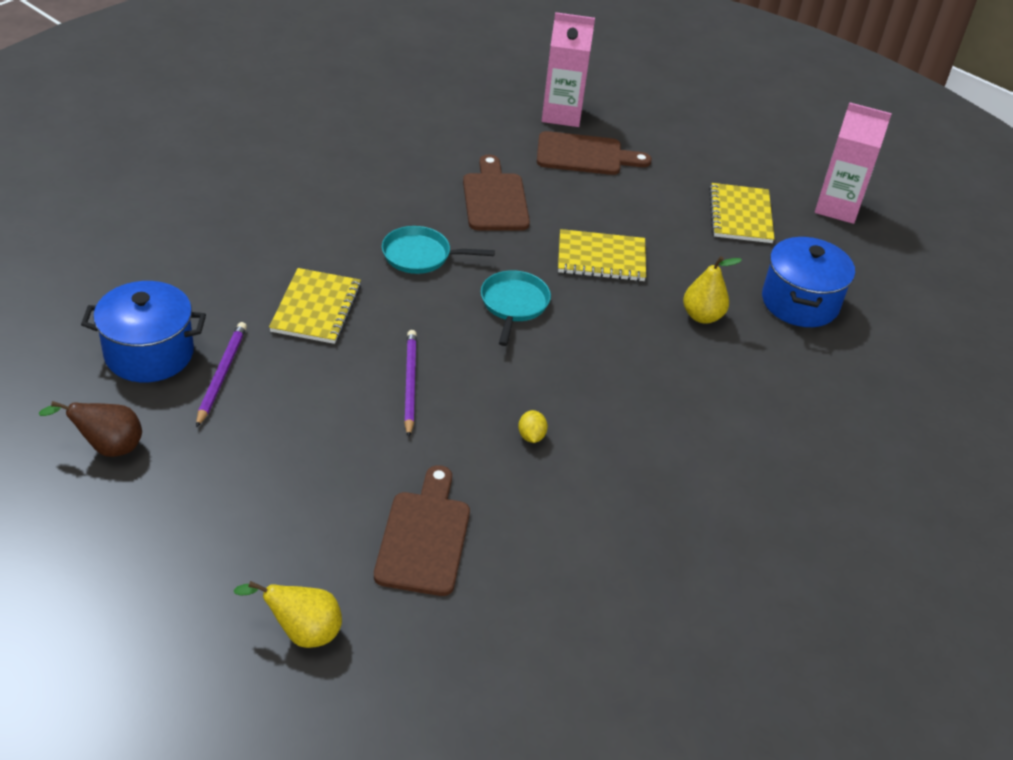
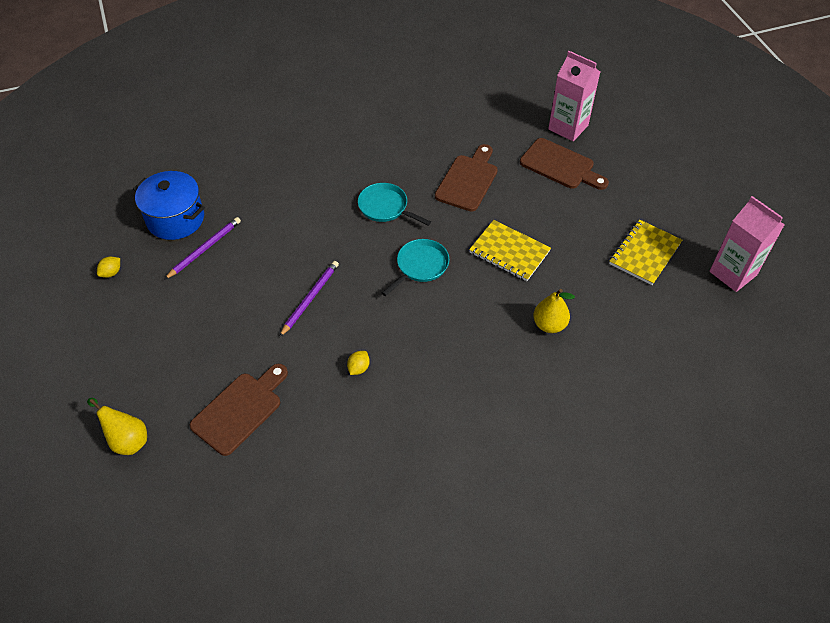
camera: 35 degrees right, 10 degrees up
(108, 447) = (111, 273): brown pear -> yellow lemon
(316, 308) = (292, 223): yellow notebook -> none
(800, 302) = (635, 342): blue pot -> none

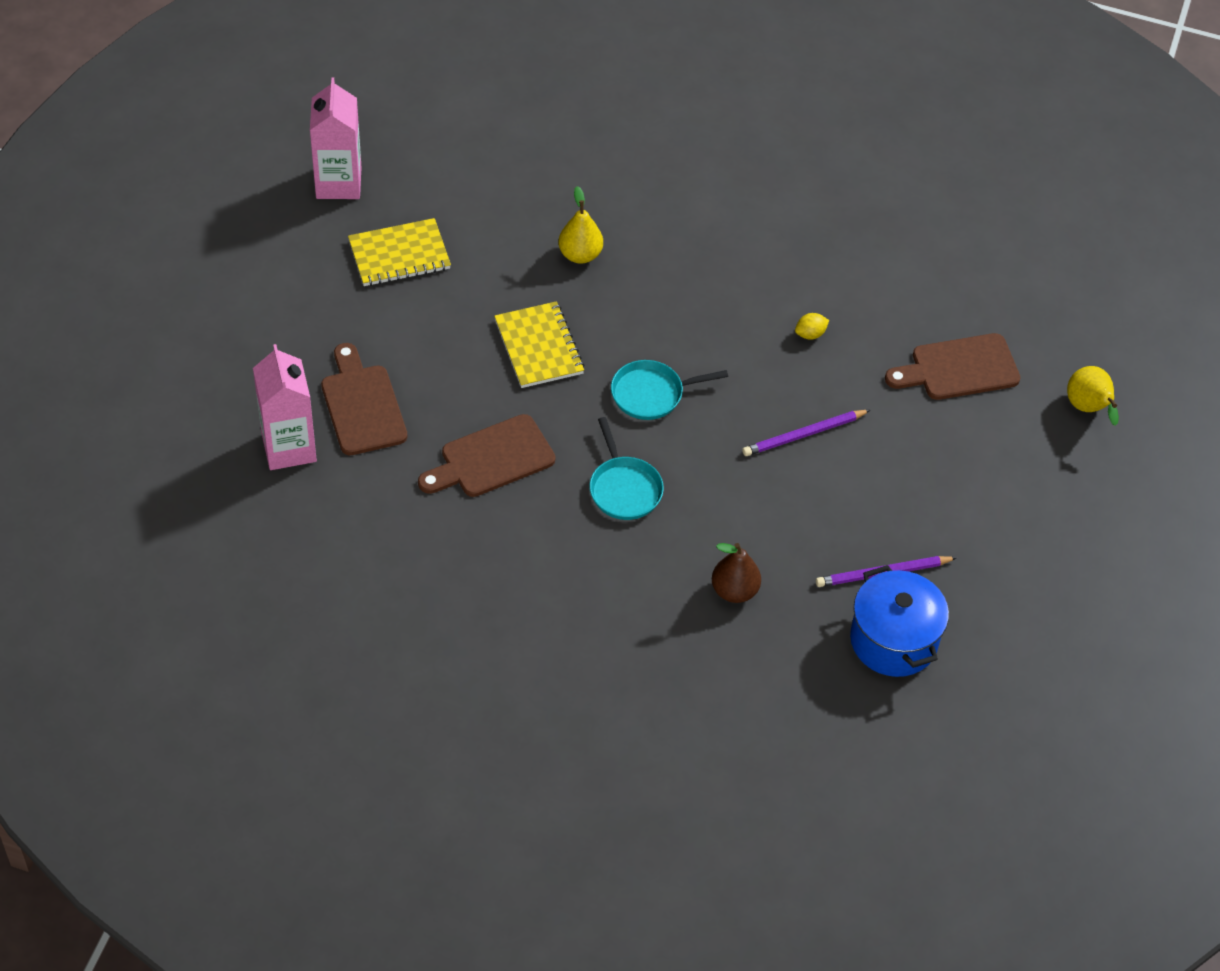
camera: 145 degrees left, 0 degrees up
(111, 273) = (1014, 612): yellow lemon -> none
(282, 193) = (734, 591): none -> brown pear

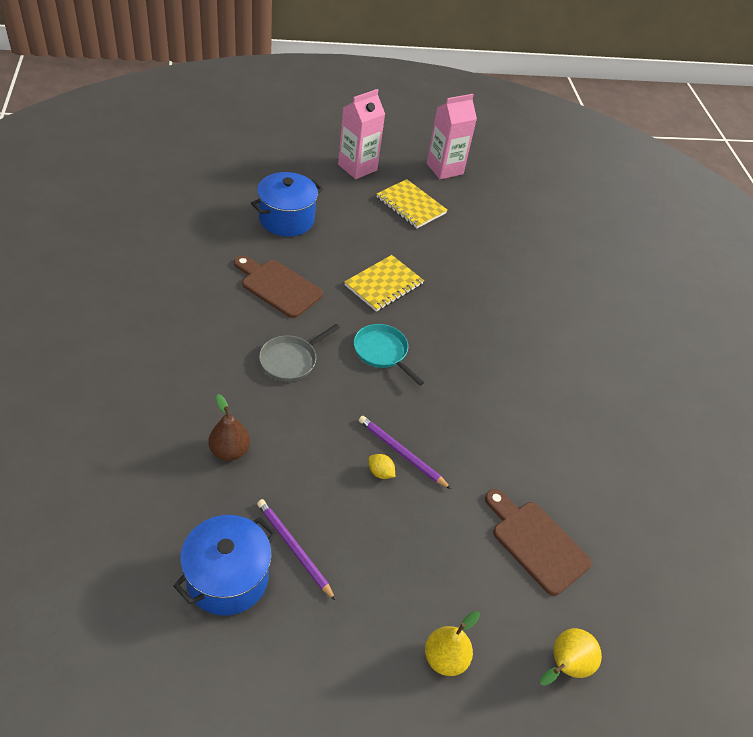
camera: 60 degrees right, 5 degrees down
(289, 448) = (237, 198): pink carton -> pink carton (357, 167)
(362, 405) = (286, 219): brown cutting board -> blue pot
(580, 255) = (473, 284): yellow pear -> yellow pear (445, 658)
(624, 488) = (291, 360): turquoise pan -> grey pan
(810, 334) = (498, 430): yellow lemon -> yellow lemon (380, 472)

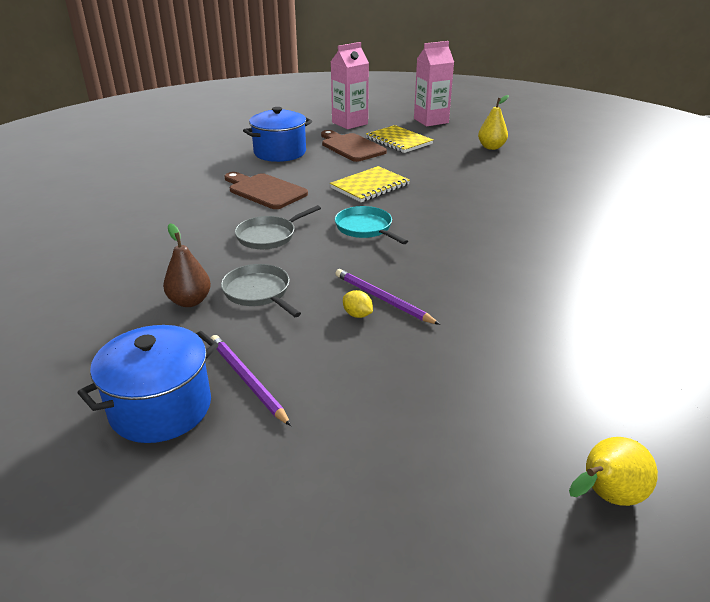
camera: 10 degrees right, 15 degrees down
(290, 441) = (258, 292): none -> grey pan
(445, 658) = (434, 488): yellow pear -> yellow pear (491, 147)
(536, 543) = (549, 371): brown cutting board -> brown cutting board (351, 147)

